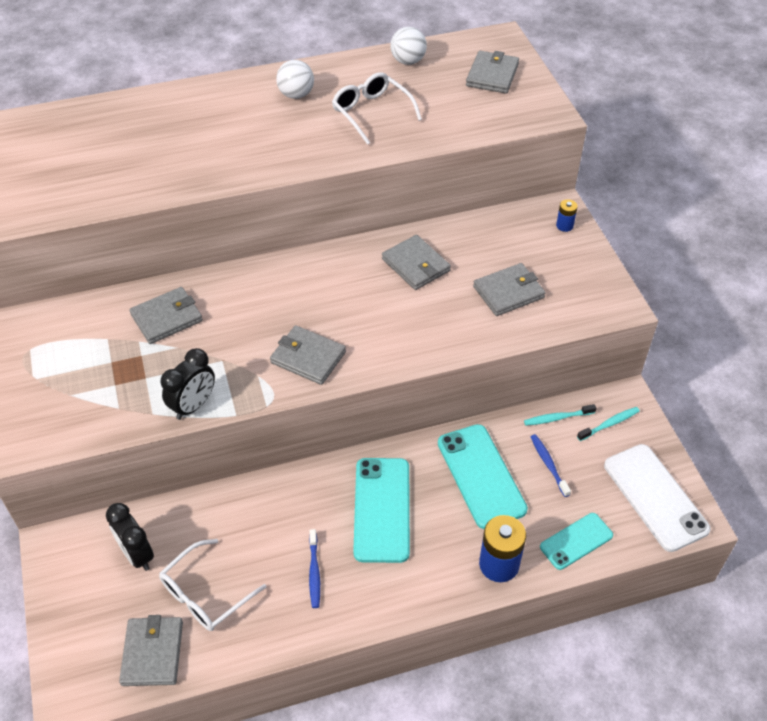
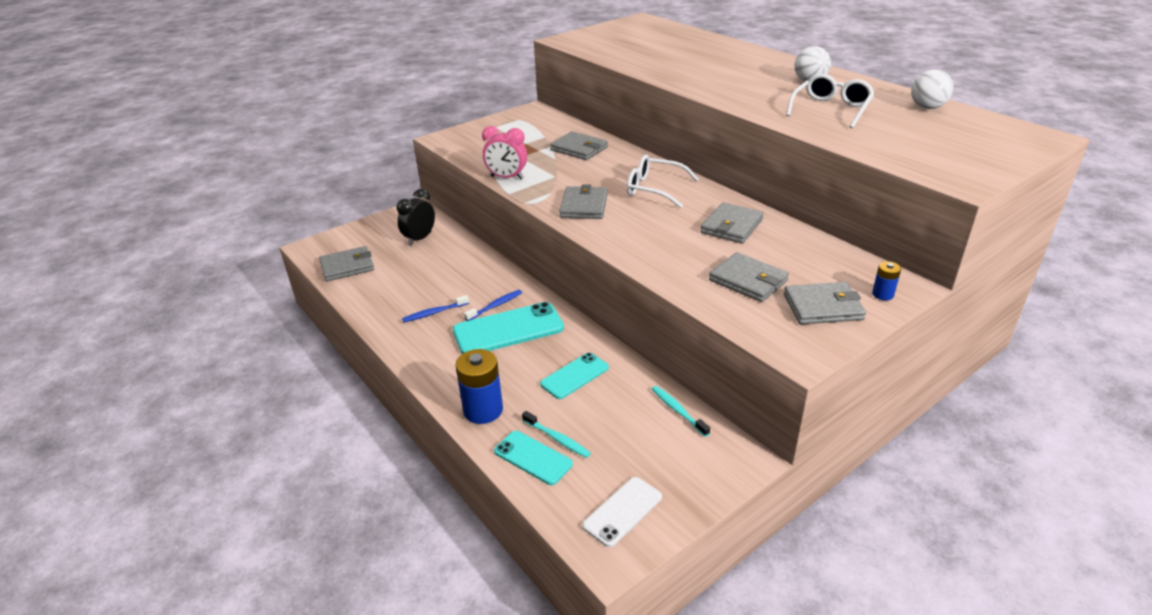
camera: 70 degrees right, 15 degrees down
(193, 405) = (507, 178): black clock -> pink clock
(206, 593) = (399, 273): white glasses -> white glasses (655, 189)
(481, 476) = (574, 376): turquoise phone -> turquoise phone, size x0.60
(492, 75) = (974, 144): grey wallet -> grey wallet (822, 307)
(548, 464) = (615, 417): blue toothbrush -> blue toothbrush (495, 306)
(609, 424) = (698, 452): turquoise toothbrush -> turquoise toothbrush (557, 439)
(655, 497) = (623, 511): white phone -> white phone, size x0.60

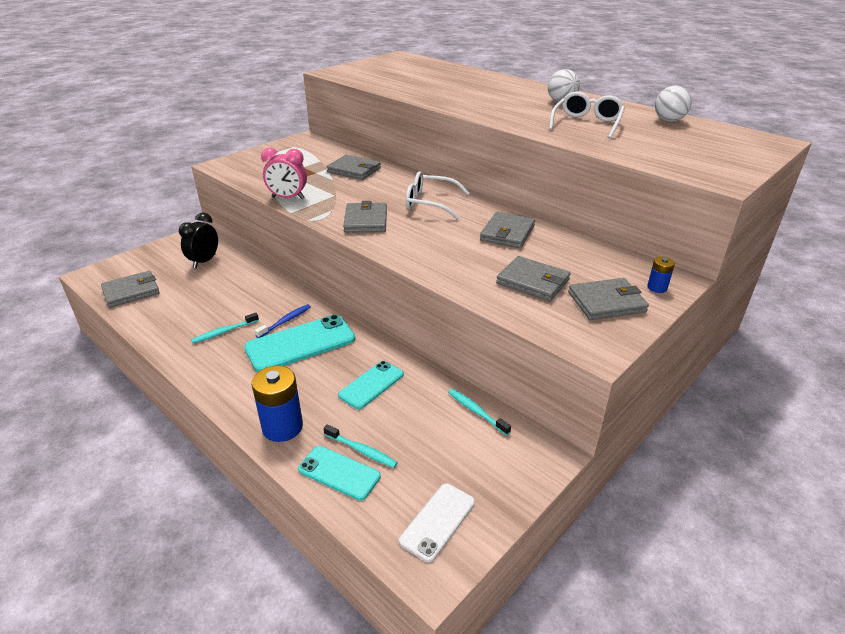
camera: 10 degrees left, 0 degrees up
(434, 313) = (224, 332): blue toothbrush -> turquoise toothbrush

